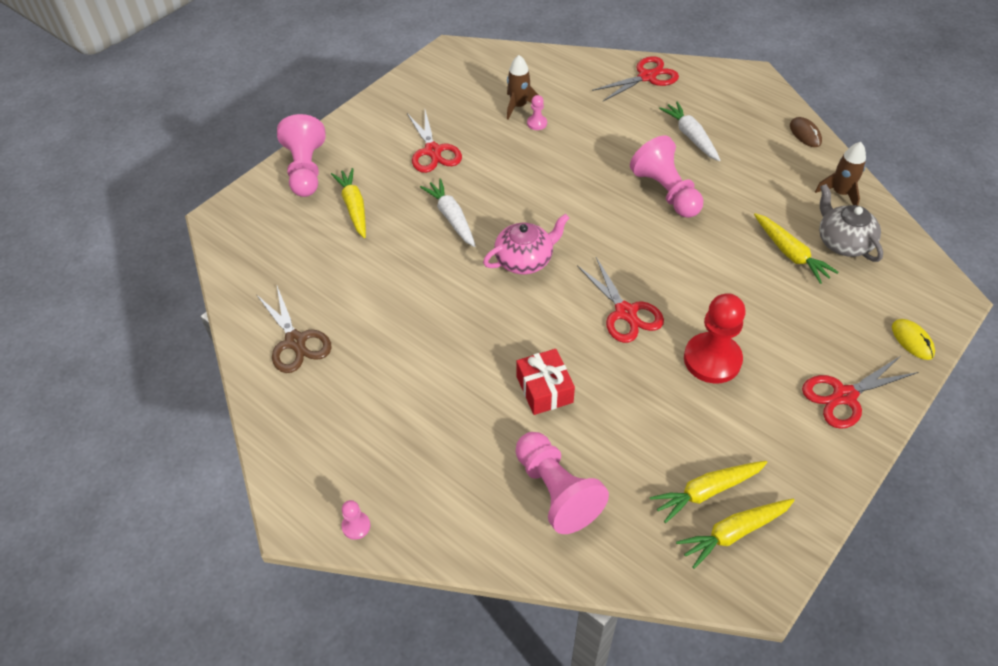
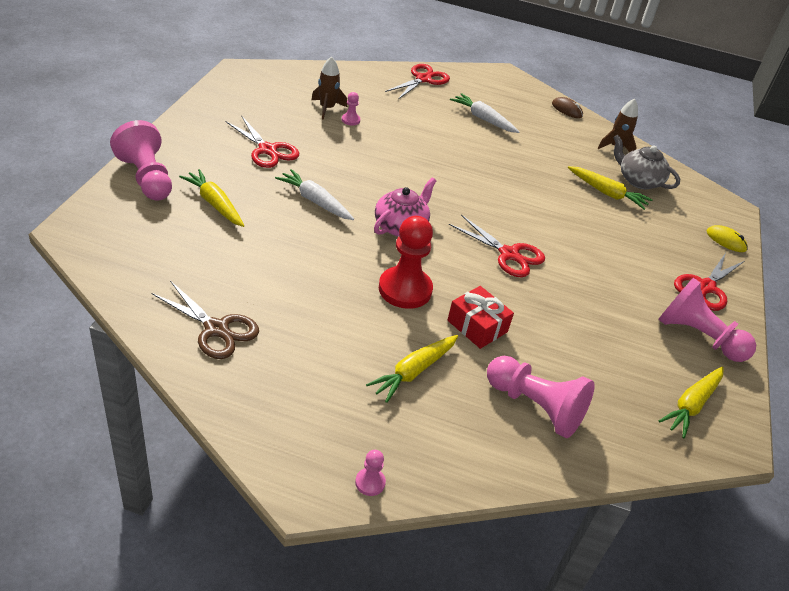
camera: 30 degrees left, 10 degrees down
(666, 192) = (488, 160): pink pawn -> pink pawn (697, 336)
(706, 492) = (653, 378): yellow carrot -> yellow carrot (413, 372)
(712, 359) = (597, 278): red pawn -> red pawn (405, 289)

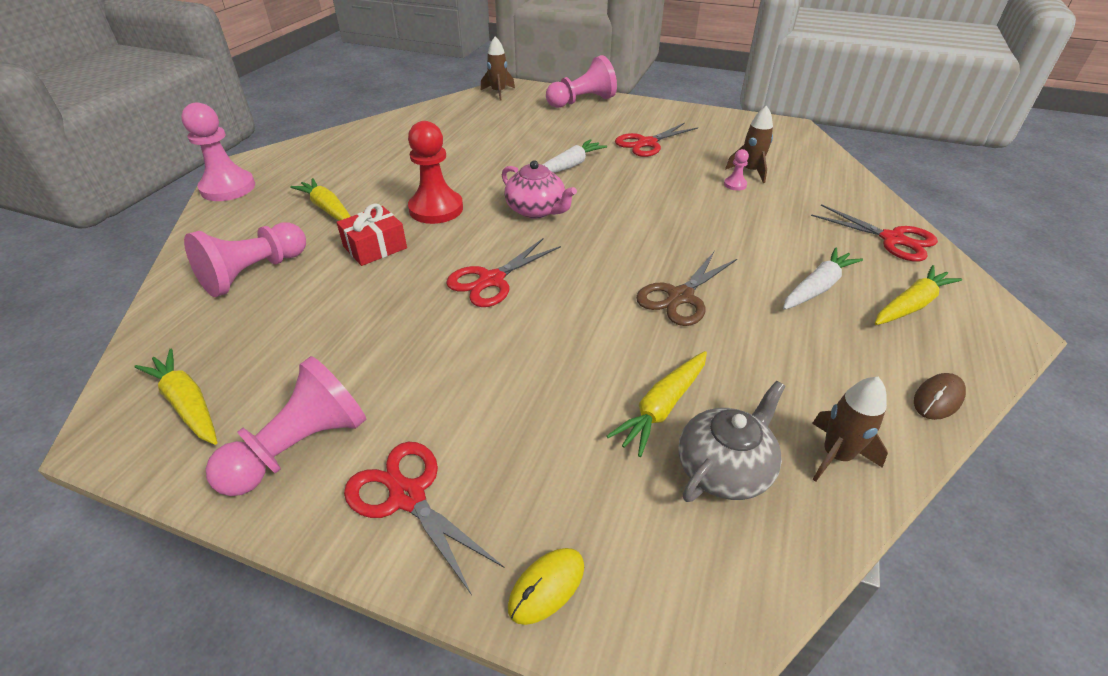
camera: 100 degrees right, 0 degrees up
(93, 243) = (498, 92): none -> brown rocket
(214, 204) = (553, 126): yellow carrot -> yellow carrot (911, 305)
(216, 329) = (402, 133): brown scissors -> brown scissors (680, 297)
(370, 482) = (228, 188): pink pawn -> pink pawn, size x2.27

